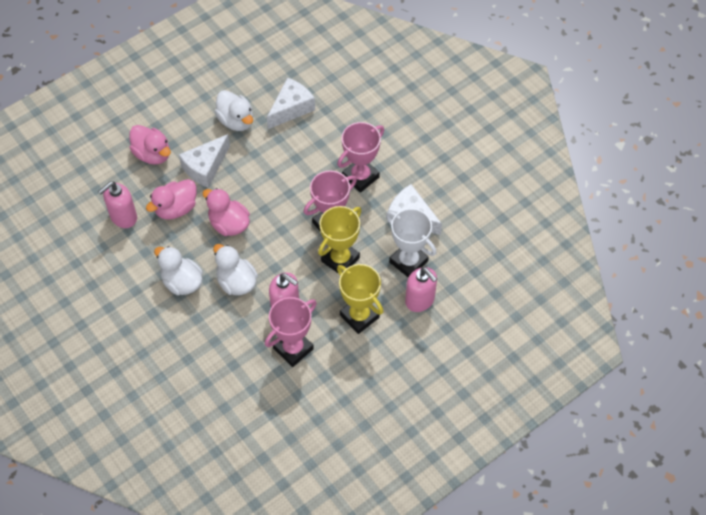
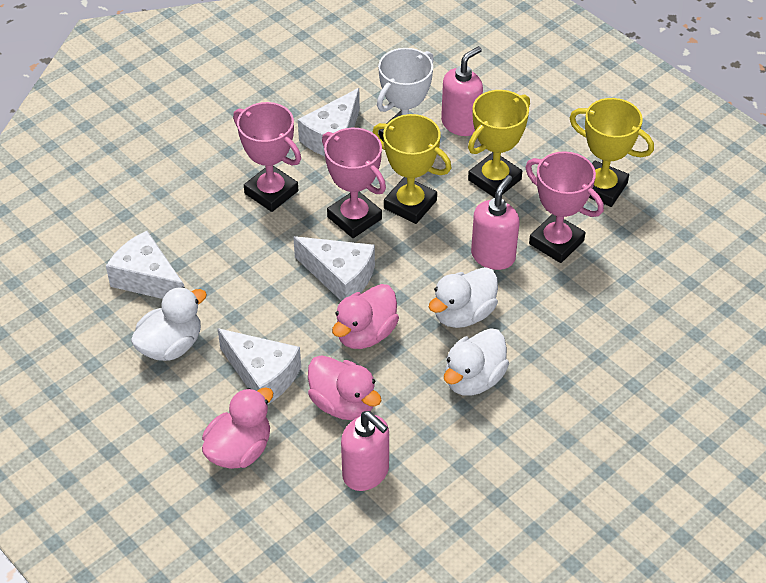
camera: 95 degrees left, 10 degrees down
(279, 213) = (340, 276): none -> white cheese
(343, 388) = (602, 188): none -> yellow trophy

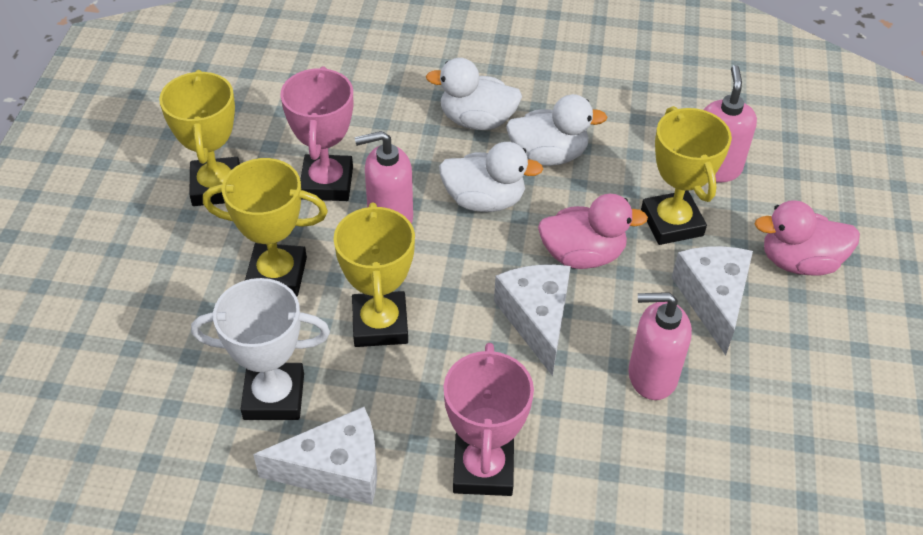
camera: 130 degrees left, 0 degrees up
(147, 279) = (724, 493): white cheese -> none
(171, 345) = (770, 400): white duck -> white duck (477, 120)
(343, 404) = (672, 223): pink duck -> yellow trophy
(354, 218) = (446, 360): pink trophy -> none
(461, 124) = (205, 355): pink soap dispenser -> pink soap dispenser (651, 376)

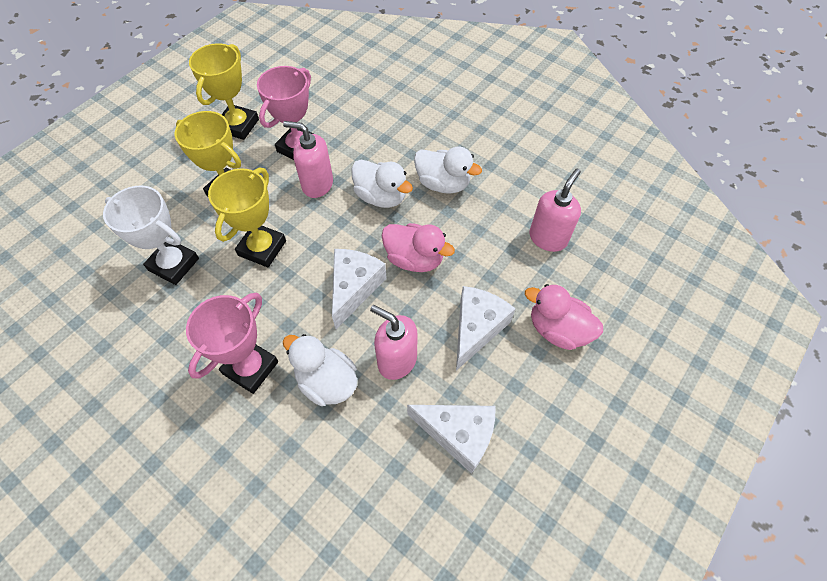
camera: 30 degrees right, 10 degrees up
(335, 469) = (172, 325): white cheese -> white cheese (458, 434)
(477, 120) = (415, 143): white duck -> white duck (326, 382)
(672, 223) = (489, 263): yellow trophy -> none

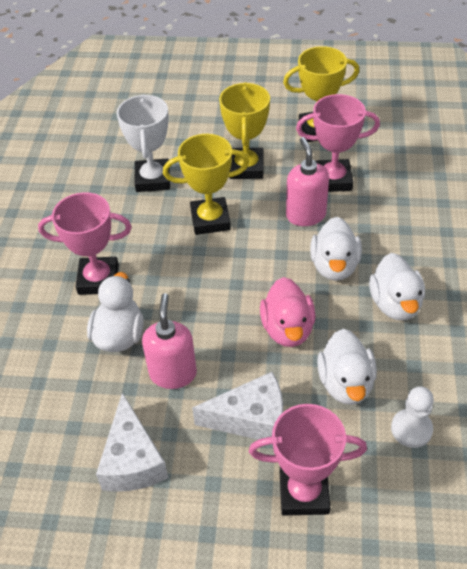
camera: 60 degrees right, 10 degrees down
(354, 288) = (221, 302): white cheese -> none
(487, 252) = (345, 383): none -> white duck
(548, 238) = (411, 429): pink soap dispenser -> white pawn
(557, 330) = (304, 492): pink duck -> pink trophy

